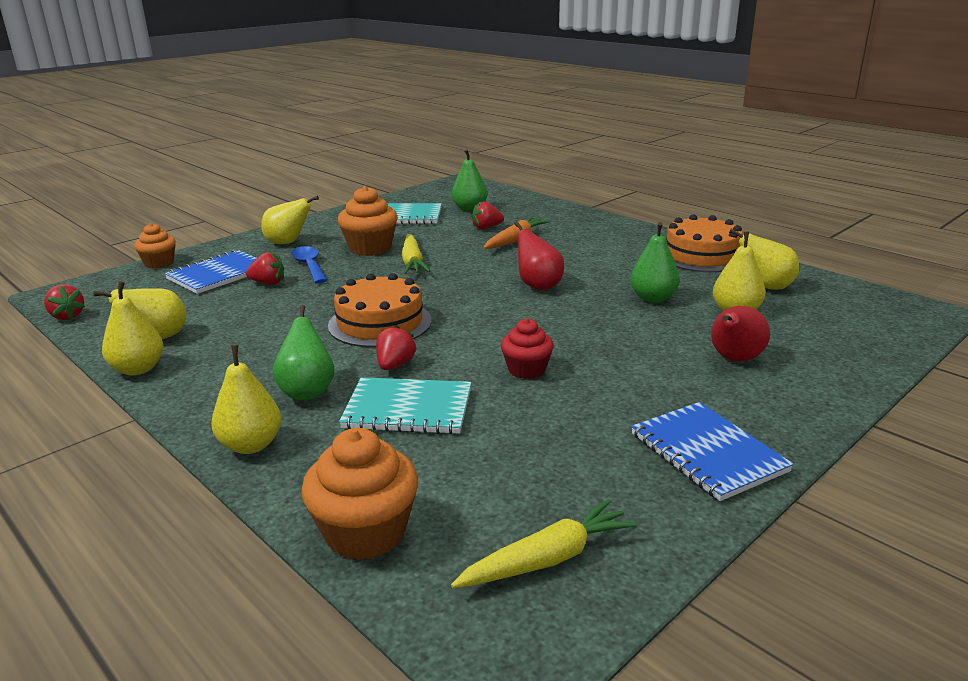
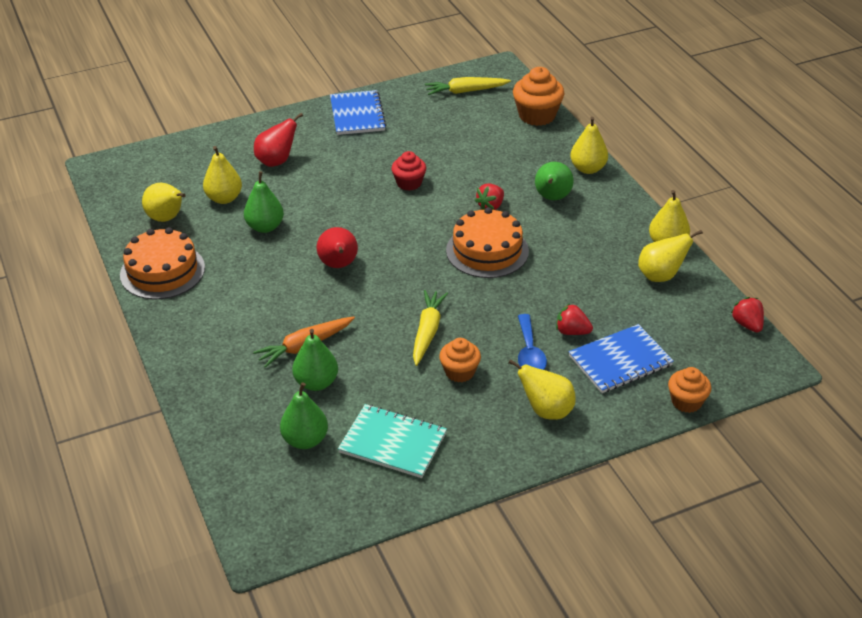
camera: 160 degrees left, 15 degrees up
(370, 248) = (459, 372): orange cupcake -> orange cupcake, size x0.64
(408, 409) = (495, 172): turquoise notebook -> none
(486, 228) = (316, 383): red strawberry -> green pear

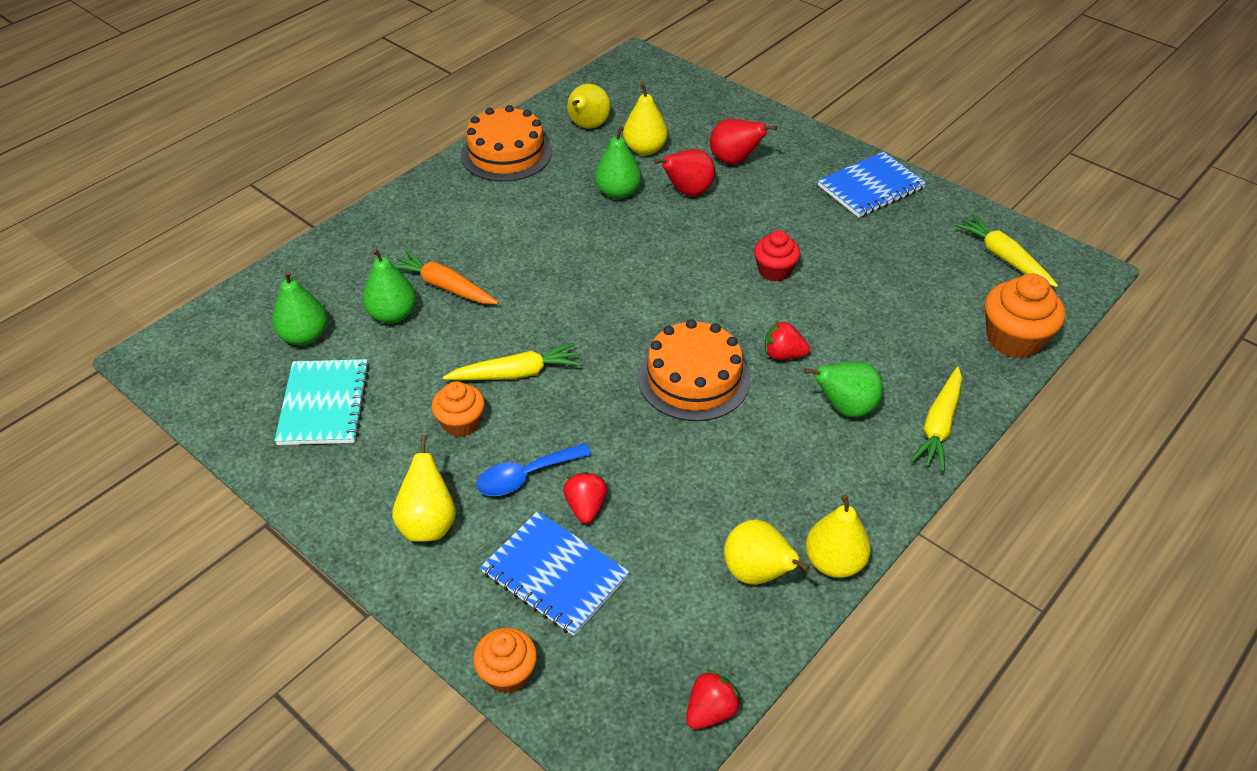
camera: 65 degrees right, 5 degrees up
(339, 265) = (589, 266): red pear -> red pear (687, 192)
(588, 169) = (938, 426): yellow pear -> yellow carrot

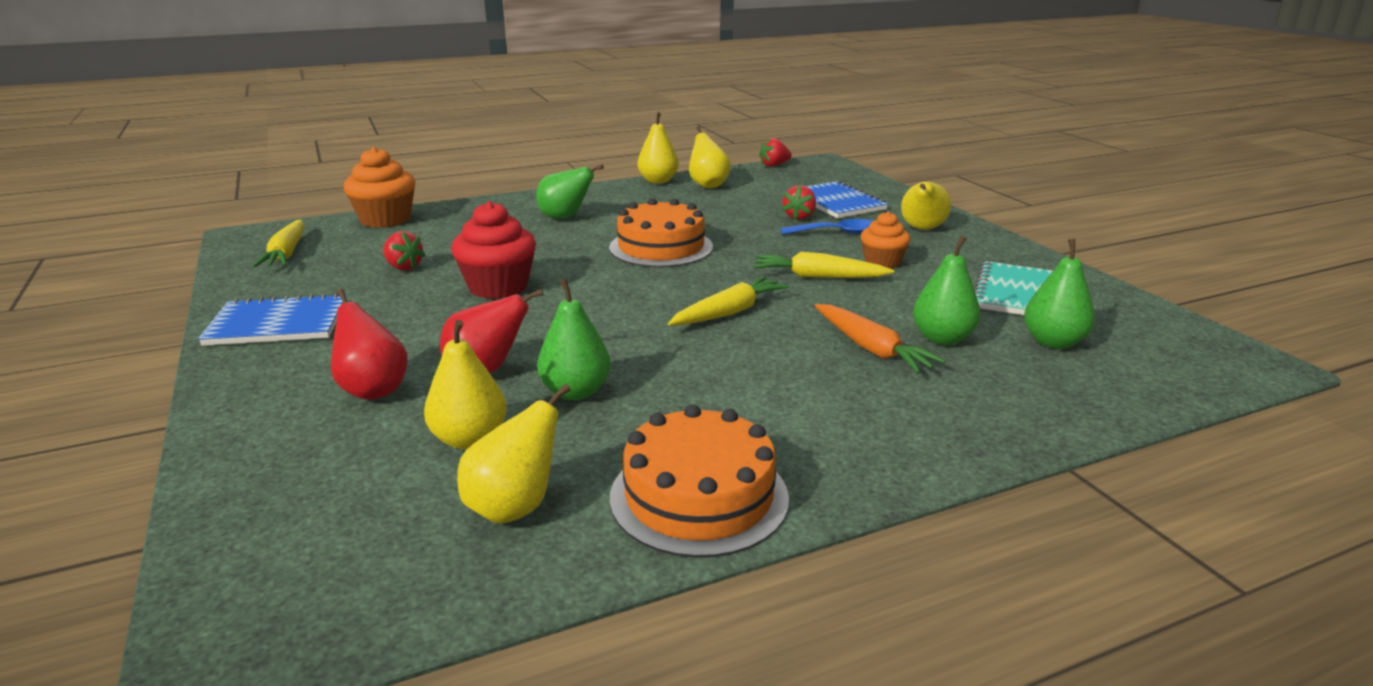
camera: 155 degrees left, 20 degrees down
(507, 673) = (881, 186): orange cupcake -> none
(774, 271) = (498, 287): red cupcake -> red cupcake, size x1.57
(783, 355) = (571, 244): red strawberry -> red strawberry (404, 267)
(938, 426) = (515, 202): yellow carrot -> yellow carrot (729, 312)

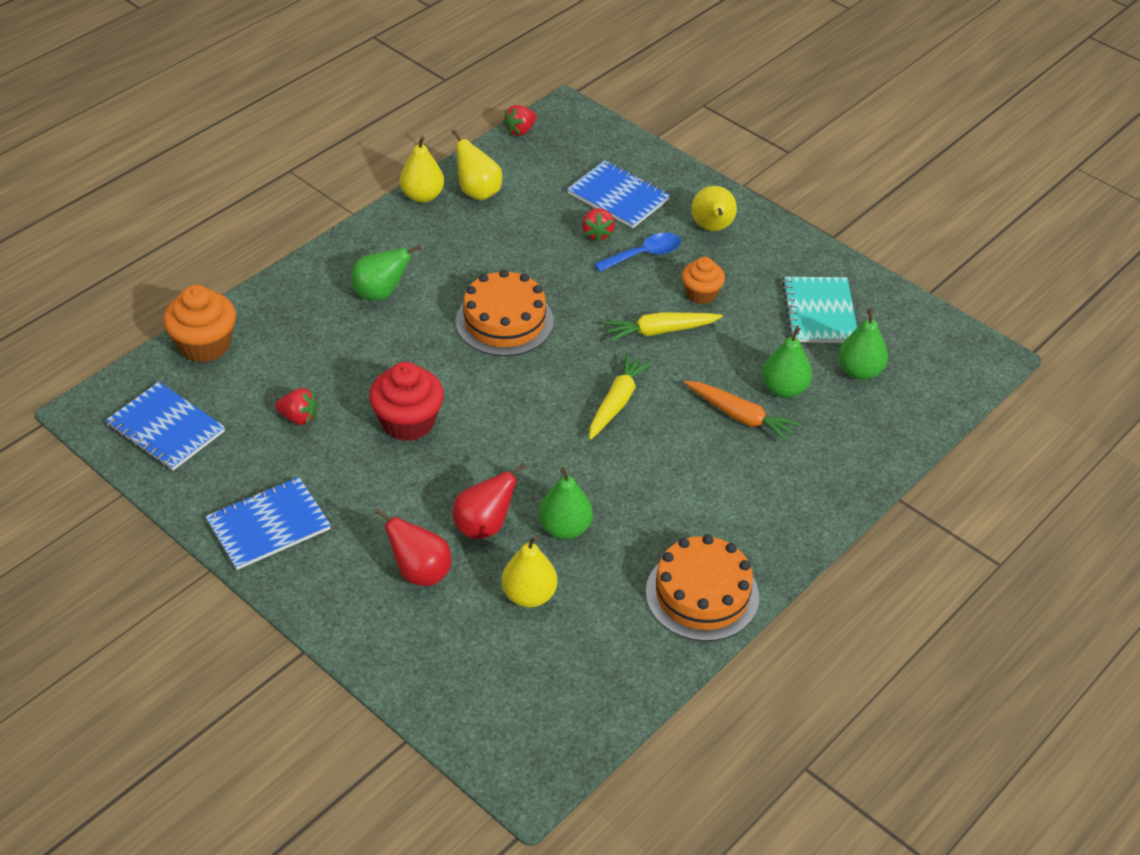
camera: 25 degrees left, 20 degrees up
(286, 253) = (166, 428): yellow carrot -> blue notebook
(514, 507) = (601, 639): yellow pear -> none

